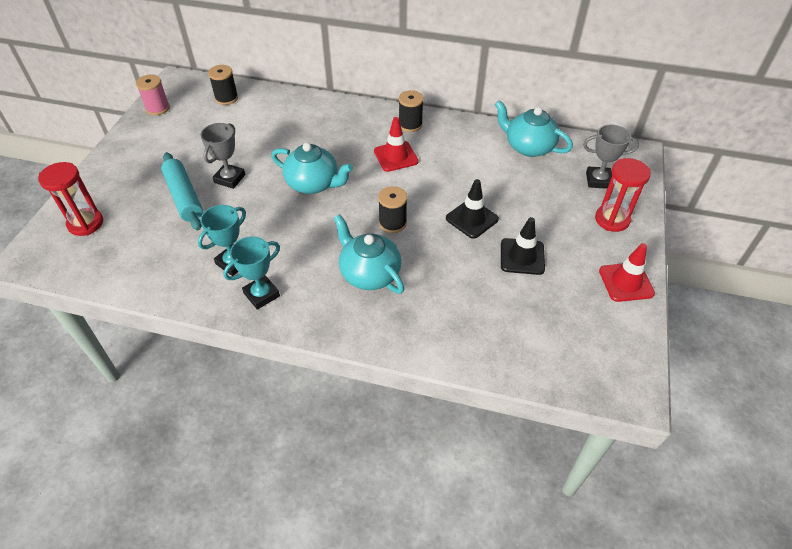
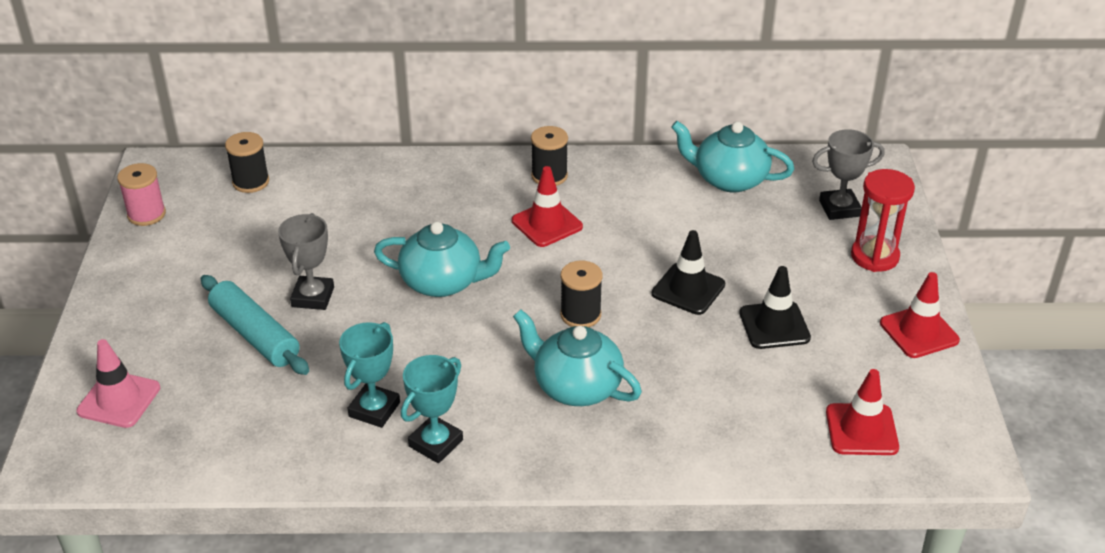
camera: 15 degrees left, 10 degrees down
(85, 223) = (119, 400): red hourglass -> pink traffic cone
(557, 349) = (861, 430): none -> red traffic cone

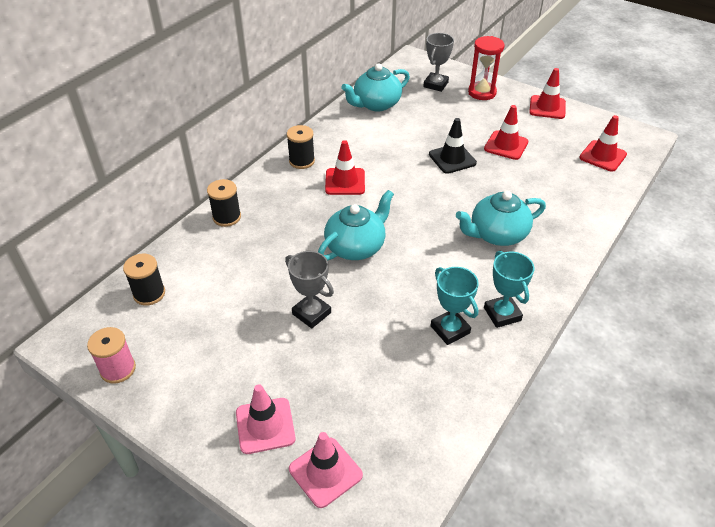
camera: 55 degrees left, 5 degrees up
(146, 335) = (265, 425): none -> pink traffic cone
(255, 335) = (323, 360): turquoise rolling pin -> none
(580, 315) = (438, 205): black spool -> black spool (227, 217)
(774, 325) = (506, 145): black traffic cone -> red traffic cone

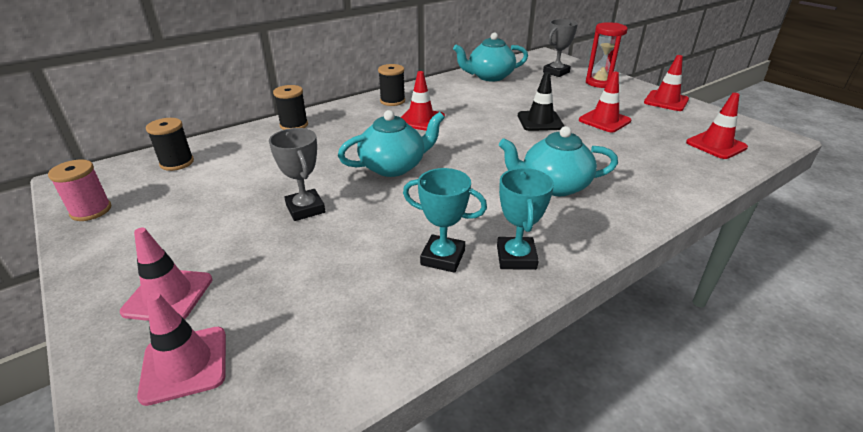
camera: 20 degrees right, 10 degrees down
(450, 329) = (443, 257): turquoise trophy -> turquoise trophy turned 60 degrees counterclockwise

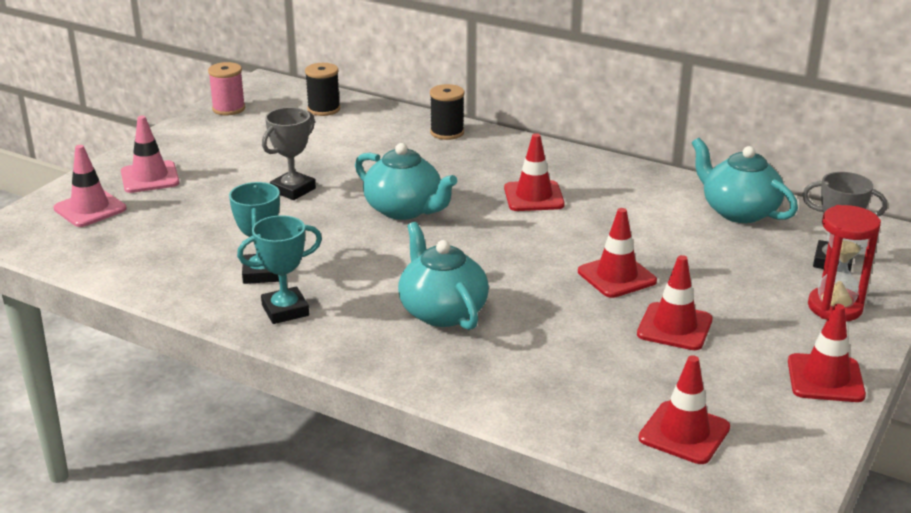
camera: 65 degrees right, 5 degrees down
(392, 101) = (570, 166): black spool -> none
(540, 121) = (616, 276): black traffic cone -> red traffic cone

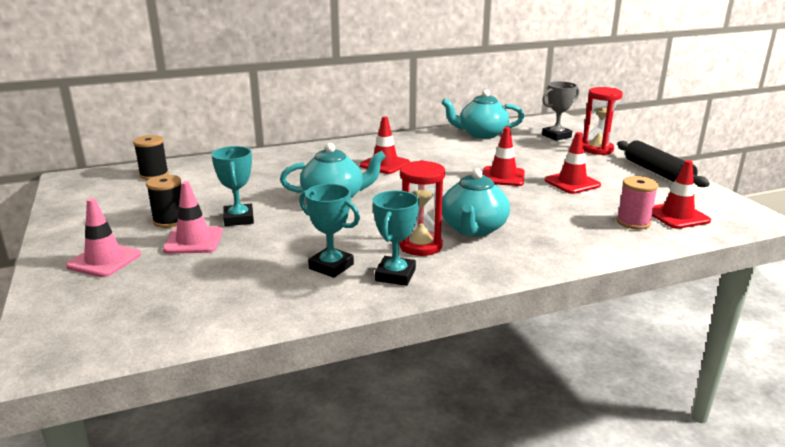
camera: 50 degrees left, 5 degrees down
(90, 209) = (95, 301): pink traffic cone -> pink traffic cone (193, 241)
(228, 109) = (74, 200): pink spool -> pink spool (633, 222)
(293, 190) = (239, 219): grey trophy -> turquoise trophy
(362, 298) = (420, 246): none -> red hourglass
(442, 311) = (473, 229): turquoise teapot -> turquoise teapot turned 90 degrees counterclockwise
(447, 132) = (266, 157): black spool -> black spool (170, 221)
(825, 378) = (657, 172): red traffic cone -> black rolling pin

